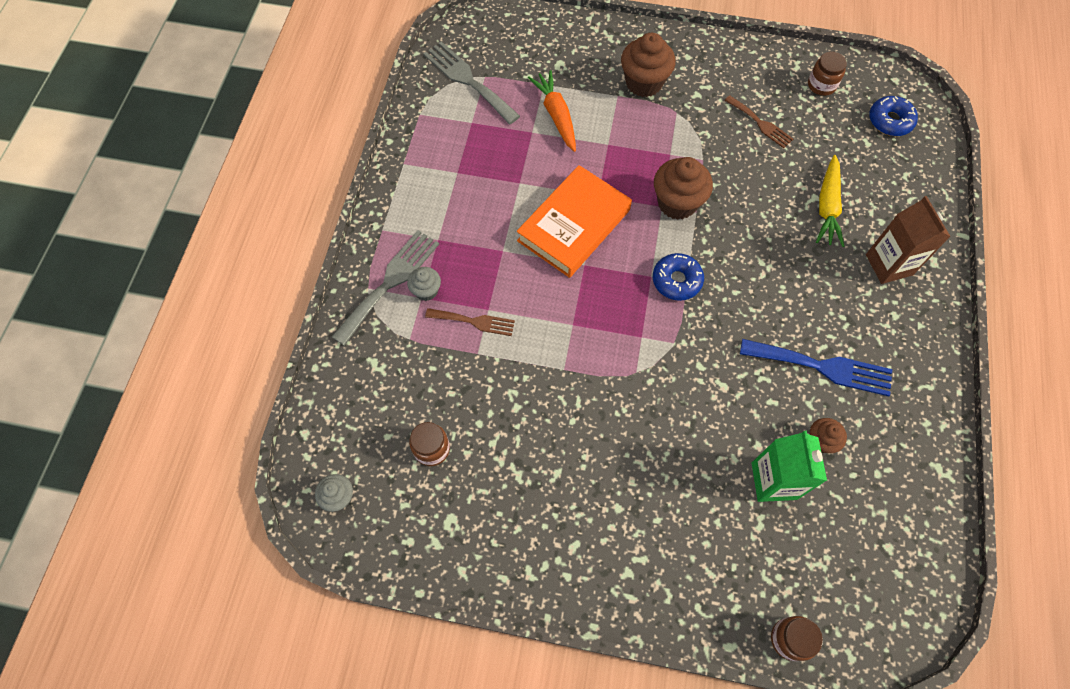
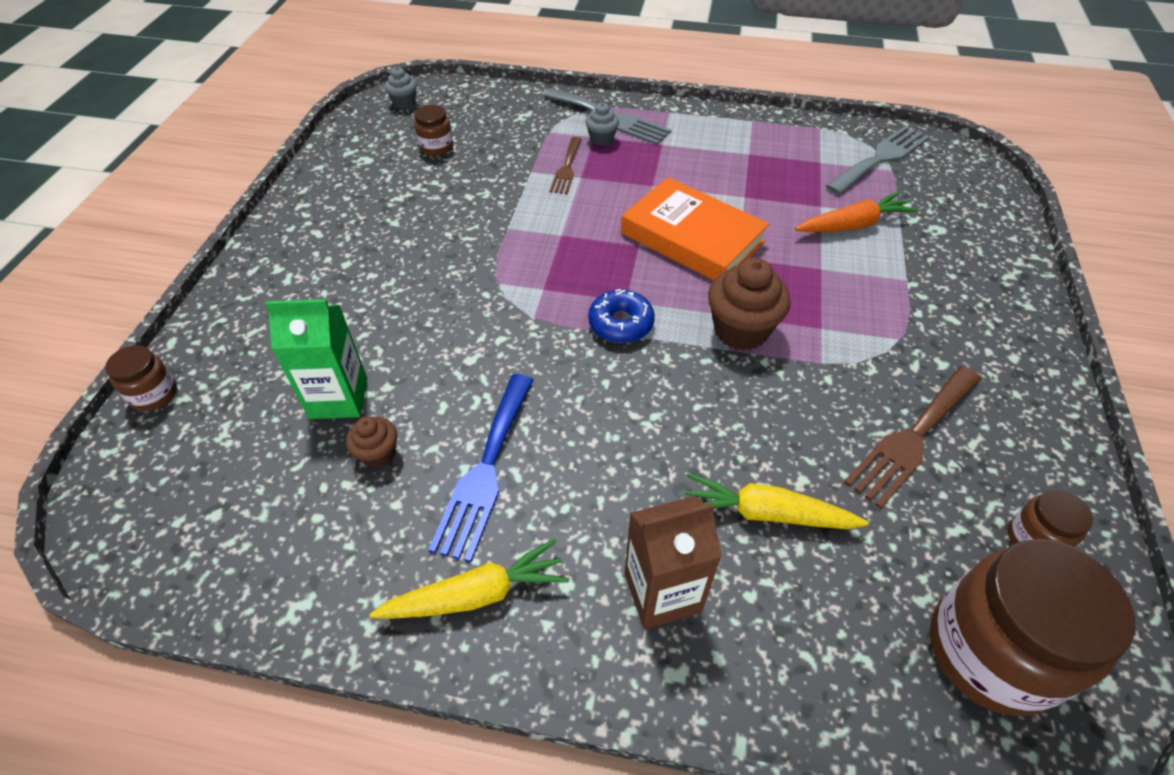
camera: 90 degrees right, 15 degrees down
(644, 83) = (940, 306): brown cupcake -> none
(760, 123) = (912, 438): brown fork -> brown fork, size x1.64
(890, 121) = (991, 651): blue donut -> brown jar
(911, 364) = (477, 594): none -> yellow carrot

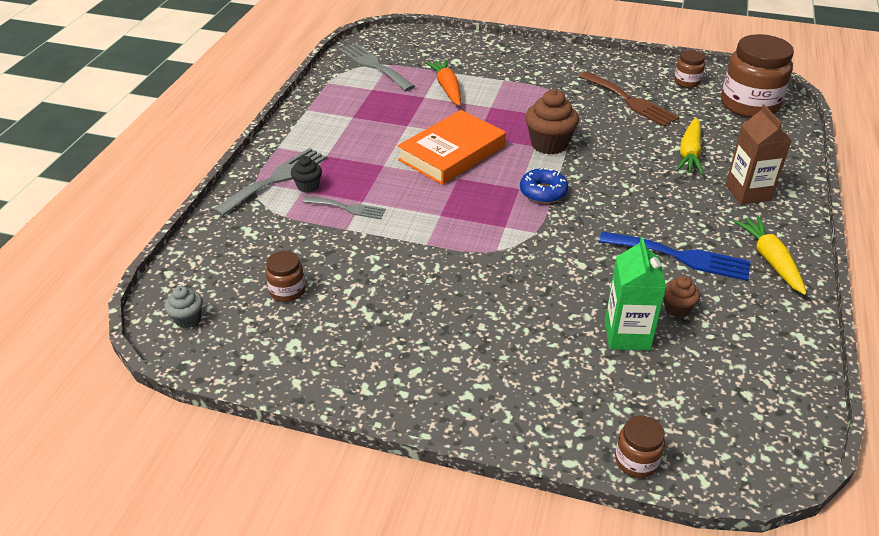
camera: 85 degrees left, 10 degrees down
(566, 168) = (348, 208): brown fork -> grey fork
(601, 139) = (308, 186): grey cupcake -> black cupcake

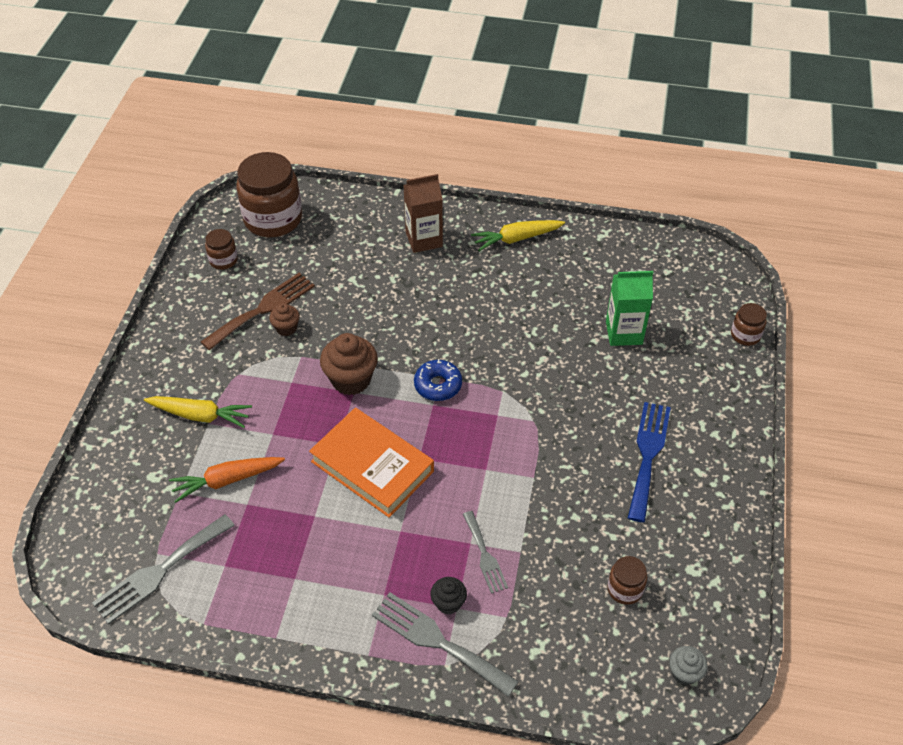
camera: 95 degrees left, 10 degrees up
(348, 208) = (484, 555): grey fork -> grey fork turned 150 degrees clockwise
(677, 309) = (587, 300): brown cupcake -> brown cupcake (286, 328)
(681, 257) = (521, 292): blue fork -> blue fork (648, 455)
(689, 153) = (363, 271): yellow carrot -> yellow carrot (200, 415)

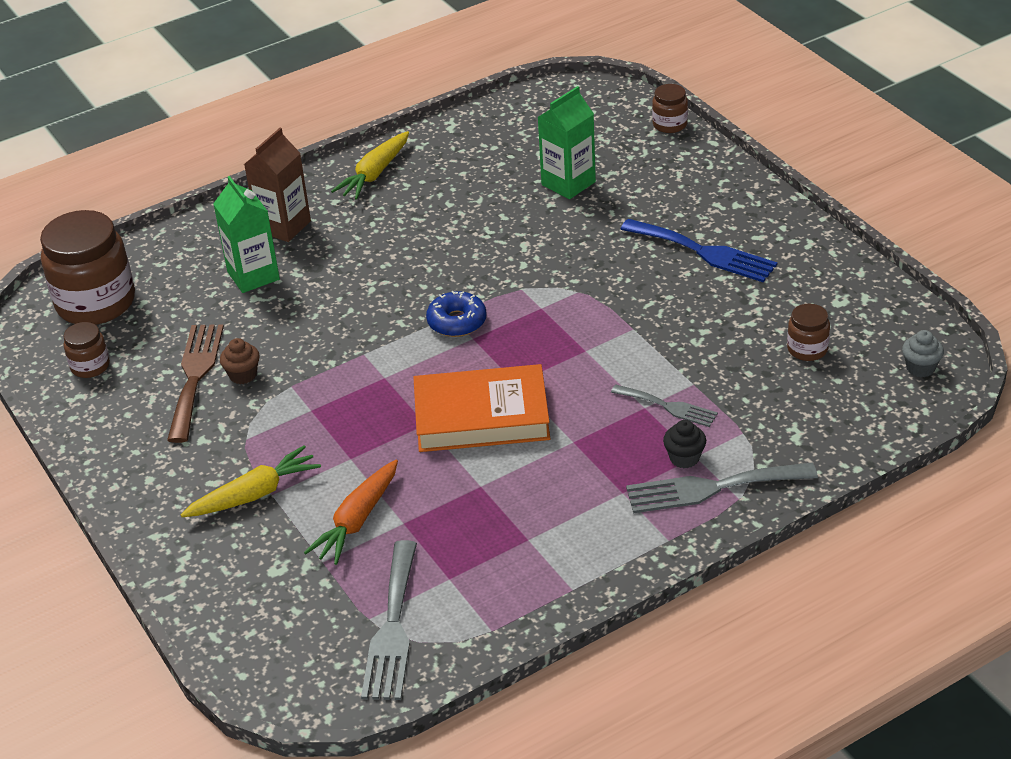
camera: 40 degrees left, 10 degrees down
(351, 380) = (368, 370): brown cupcake -> none
(369, 262) = (253, 276): none -> green carton
(648, 455) = (704, 252): blue fork -> blue fork turned 150 degrees clockwise

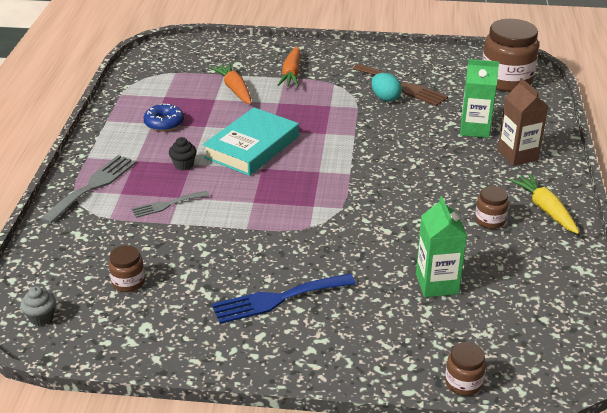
camera: 125 degrees right, 5 degrees down
(90, 366) = (449, 65): brown jar -> brown jar (490, 220)
(243, 375) = (385, 98): brown cupcake -> turquoise egg
(254, 494) = (291, 74): yellow carrot -> orange carrot
(392, 628) = (161, 75): grey fork -> none
(457, 322) = (341, 173): blue donut -> blue donut (164, 123)
(481, 416) = (252, 147): orange book -> turquoise book
(684, 458) = (125, 189): black cupcake -> black cupcake (183, 165)

